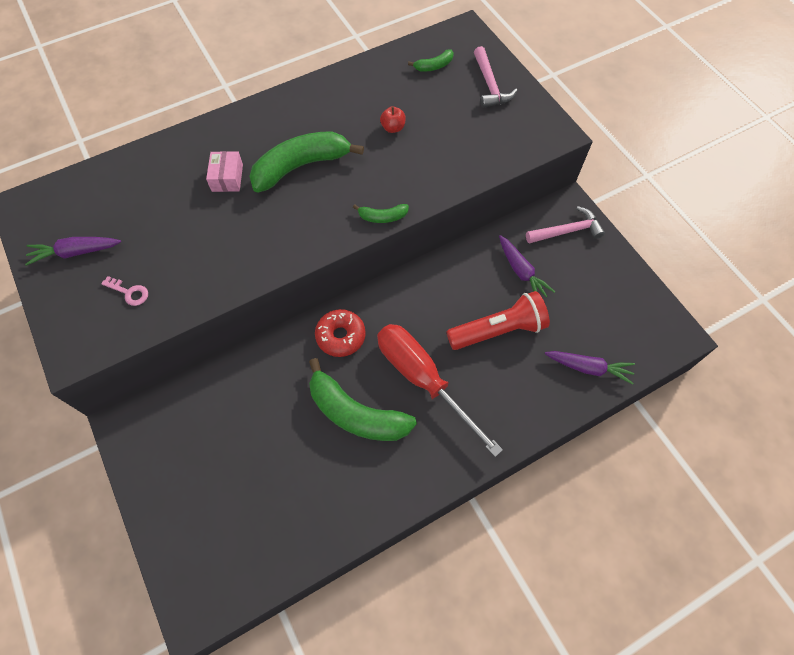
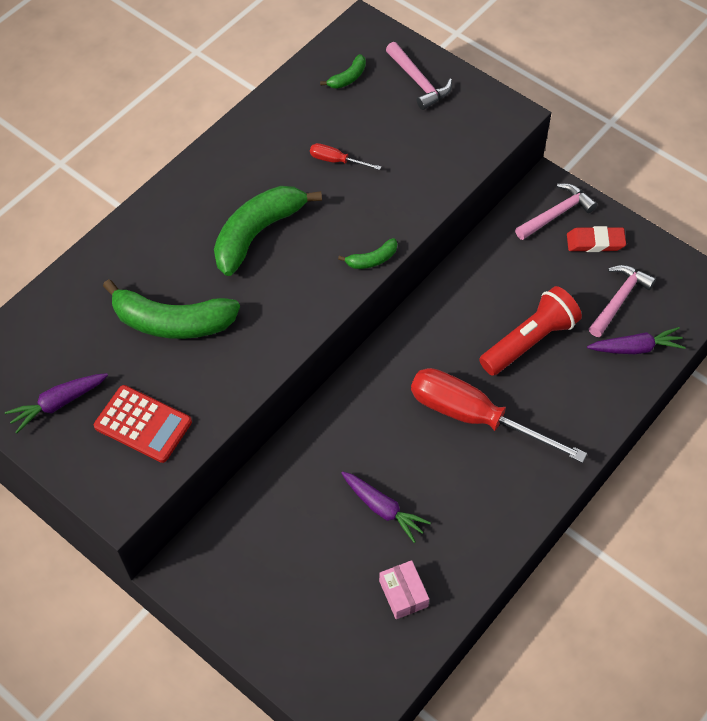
camera: 20 degrees left, 5 degrees down
(129, 292) = (143, 424): pink key -> red calculator
(227, 178) = (182, 271): pink box -> pink box (403, 594)
(341, 336) = (367, 403): red donut -> none
(356, 413) = (421, 474): green banana -> green banana (172, 322)
(393, 128) = (336, 161): red apple -> red screwdriver
(521, 272) = (527, 273): purple carrot -> purple carrot (383, 509)
(590, 265) = (595, 242): none -> red eraser
(591, 320) = (619, 299): none -> pink hammer

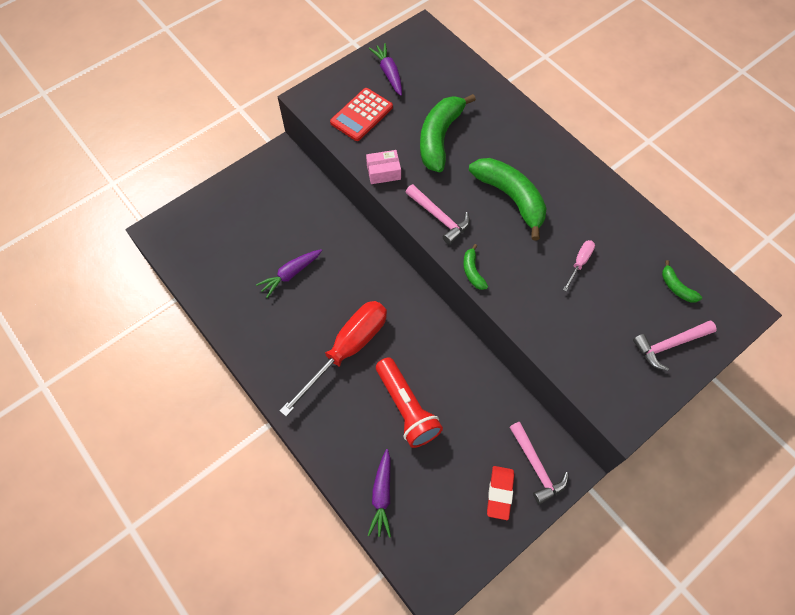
camera: 100 degrees right, 5 degrees up
(336, 161) = (579, 263): red screwdriver -> pink screwdriver
(403, 594) = (226, 275): pink box -> pink box (383, 172)
(619, 299) = (434, 496): pink hammer -> pink hammer (439, 217)

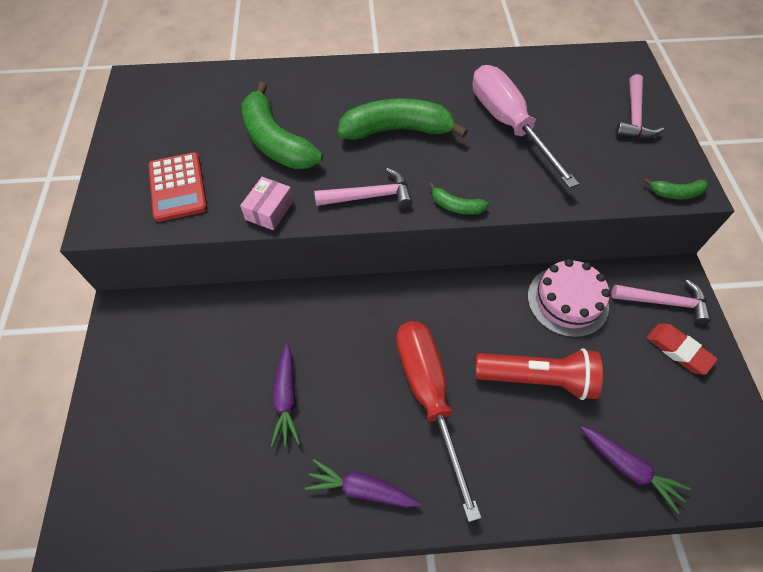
camera: 55 degrees left, 5 degrees down
(388, 73) = (153, 135): purple carrot -> purple carrot (361, 489)
(484, 398) = (567, 301): none -> pink cake
(579, 263) = (508, 125): pink screwdriver -> pink screwdriver, size x2.35
(676, 287) = (579, 80): green banana -> green banana (675, 193)

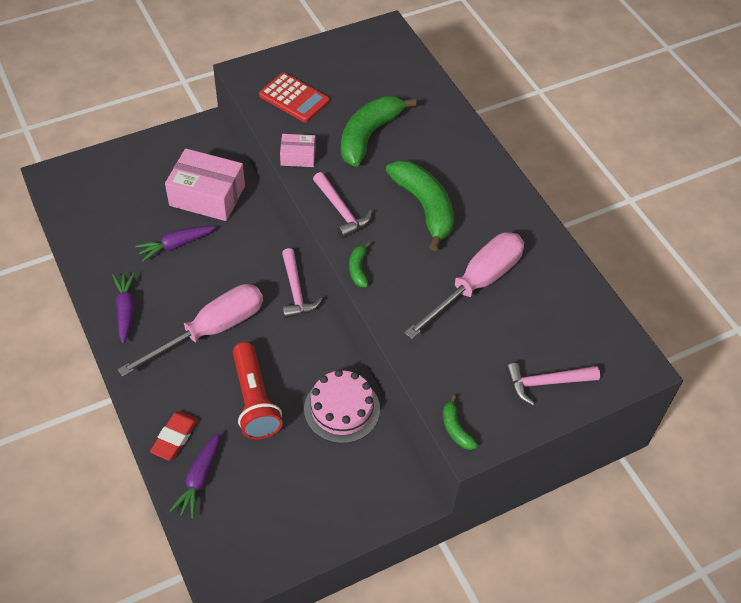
camera: 65 degrees right, 5 degrees down
(178, 187) = (294, 98): red calculator -> red calculator turned 105 degrees counterclockwise
(228, 342) = (207, 196): none -> pink box
(428, 396) = (210, 330): red screwdriver -> pink screwdriver
(664, 302) = (375, 489): pink hammer -> pink hammer (296, 291)
(678, 350) = (326, 505): red eraser -> red eraser (175, 438)

